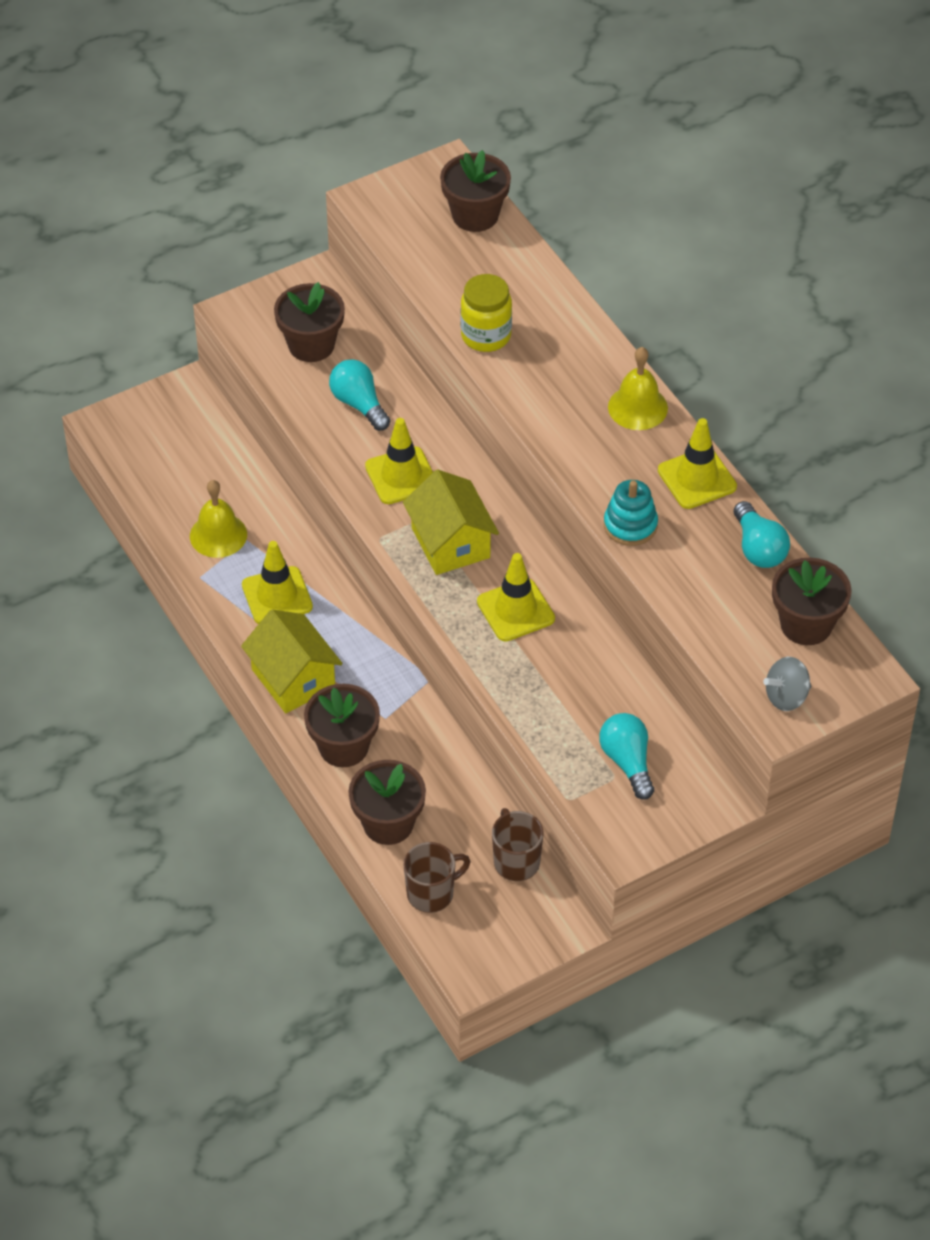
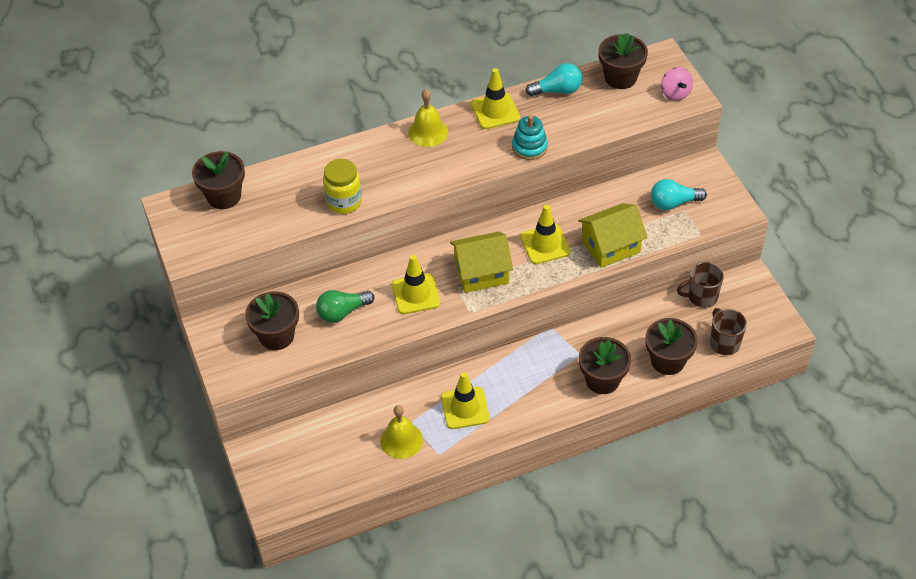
camera: 80 degrees left, 0 degrees up
(293, 678) = (540, 404): yellow house -> yellow house (611, 246)
(359, 404) = (342, 312): turquoise light bulb -> green light bulb
(786, 697) = (675, 93): grey spinning top -> pink spinning top

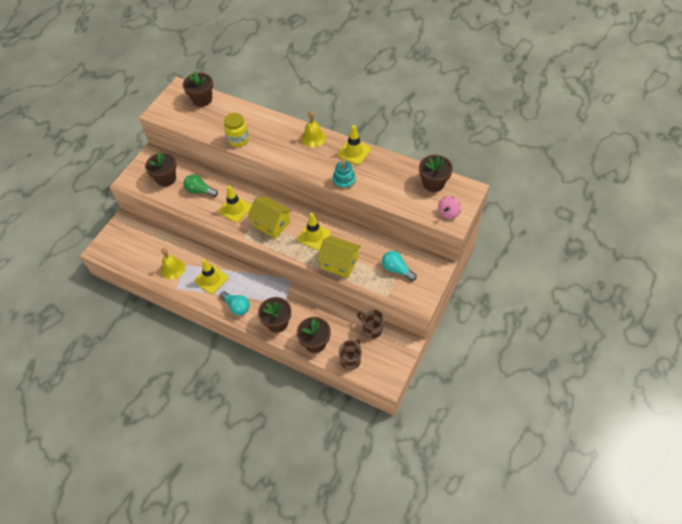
camera: 50 degrees right, 5 degrees up
(557, 90) = (395, 165): turquoise light bulb -> turquoise light bulb (237, 306)

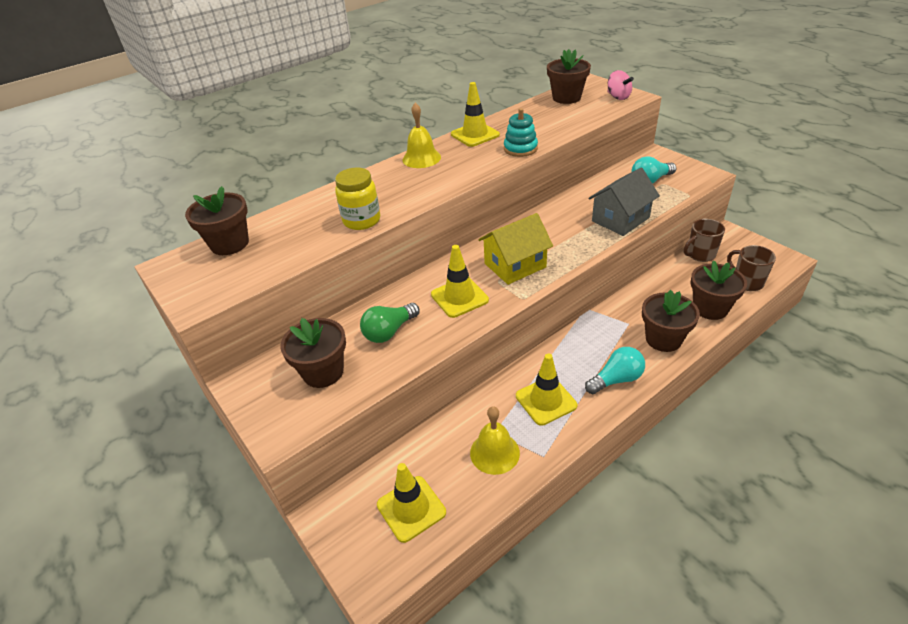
camera: 65 degrees left, 15 degrees down
(314, 236) = (561, 231): yellow traffic cone -> yellow traffic cone (411, 508)
(339, 263) = (620, 219): yellow house -> grey house

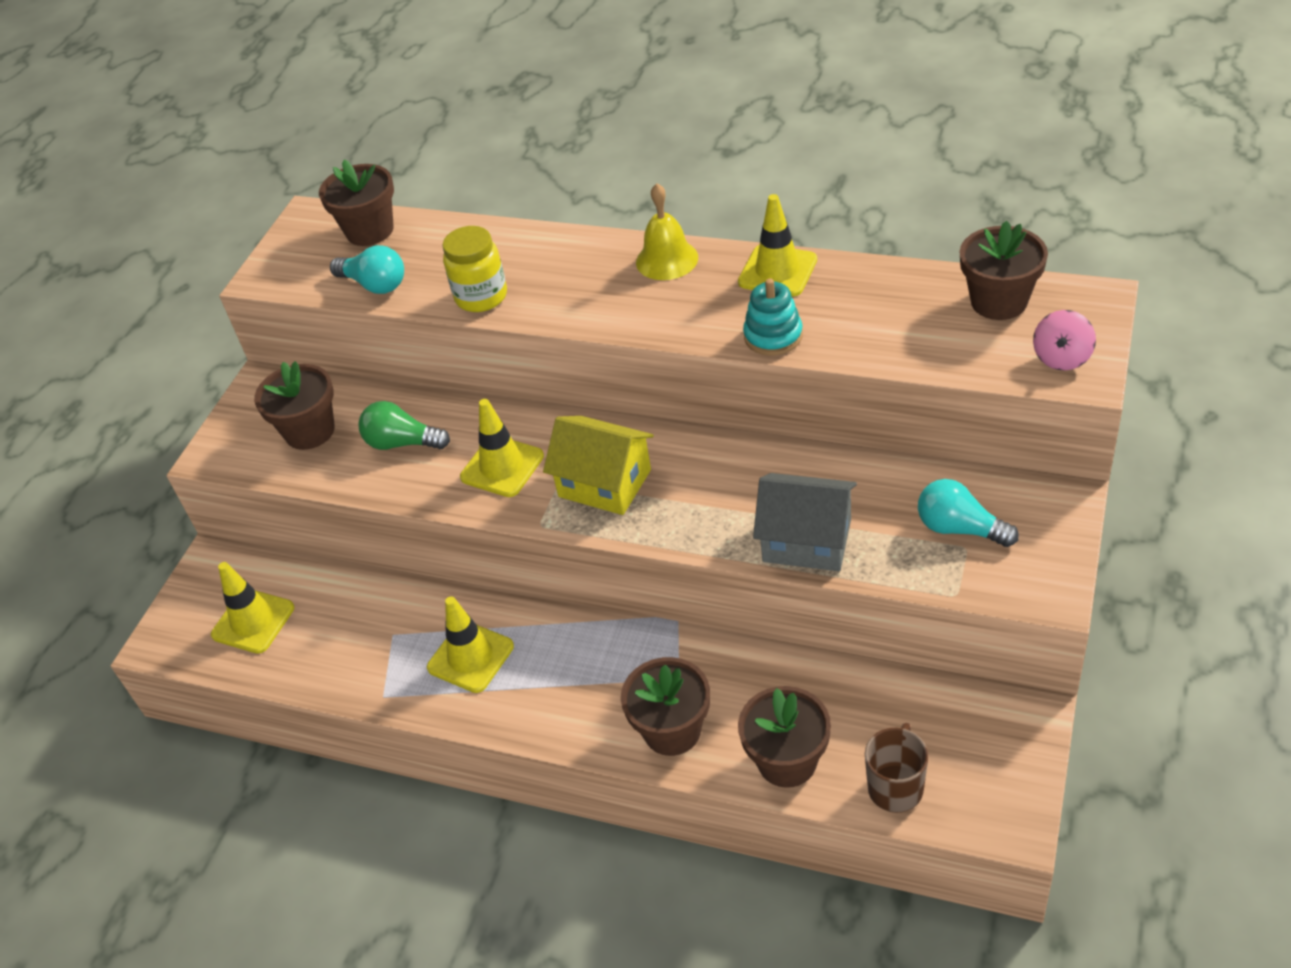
camera: 60 degrees right, 5 degrees up
(494, 452) = (363, 650): yellow bell -> none
(616, 379) = (554, 711): turquoise light bulb -> turquoise light bulb (375, 285)
(700, 255) = (926, 699): brown mug -> none

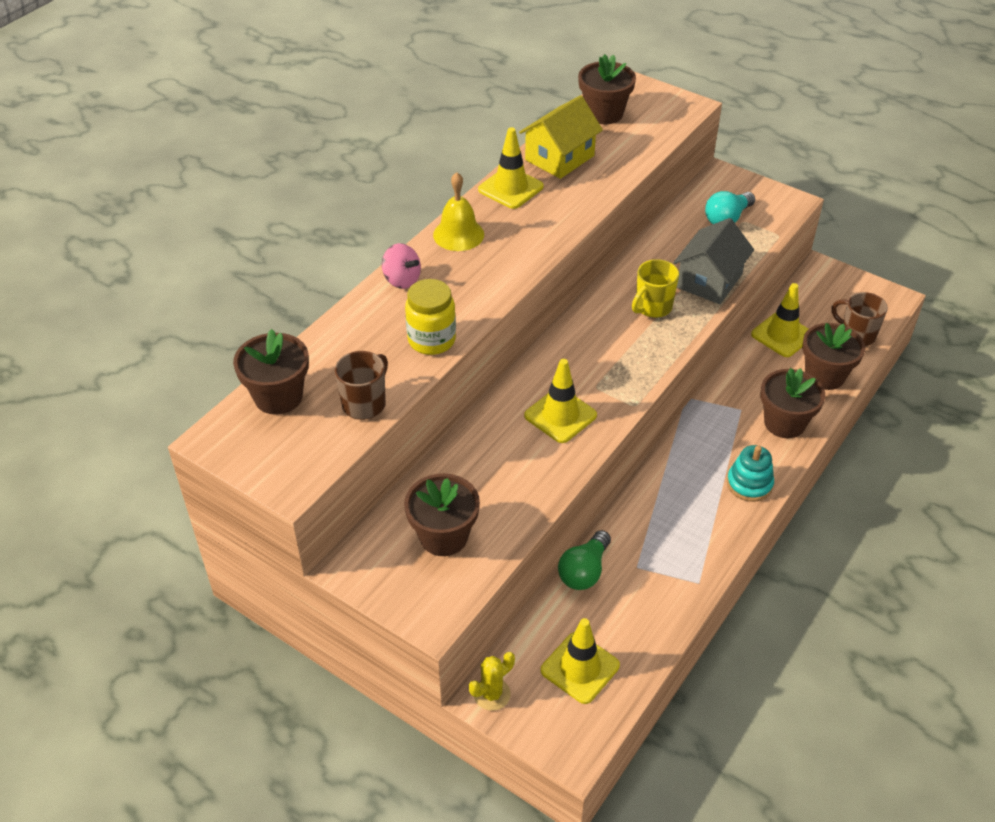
camera: 80 degrees left, 0 degrees up
(214, 563) = (492, 694): none -> yellow cactus
(375, 285) = (365, 404): turquoise light bulb -> brown mug
(402, 443) = (497, 473): green light bulb -> green light bulb (584, 571)
(470, 657) = (679, 520): yellow traffic cone -> yellow traffic cone (782, 335)
(604, 483) = (608, 362): yellow house -> yellow house (559, 158)
(724, 497) = (652, 307): none -> yellow mug
(773, 336) = (579, 206): turquoise stacking toy -> turquoise stacking toy (749, 484)
(1061, 358) = (669, 108): pink spinning top -> pink spinning top (402, 280)

